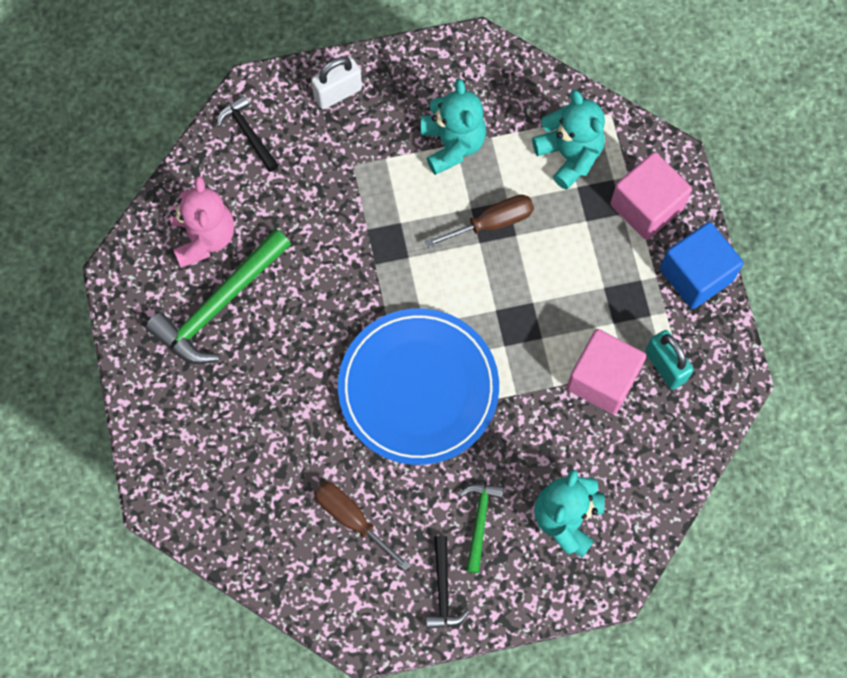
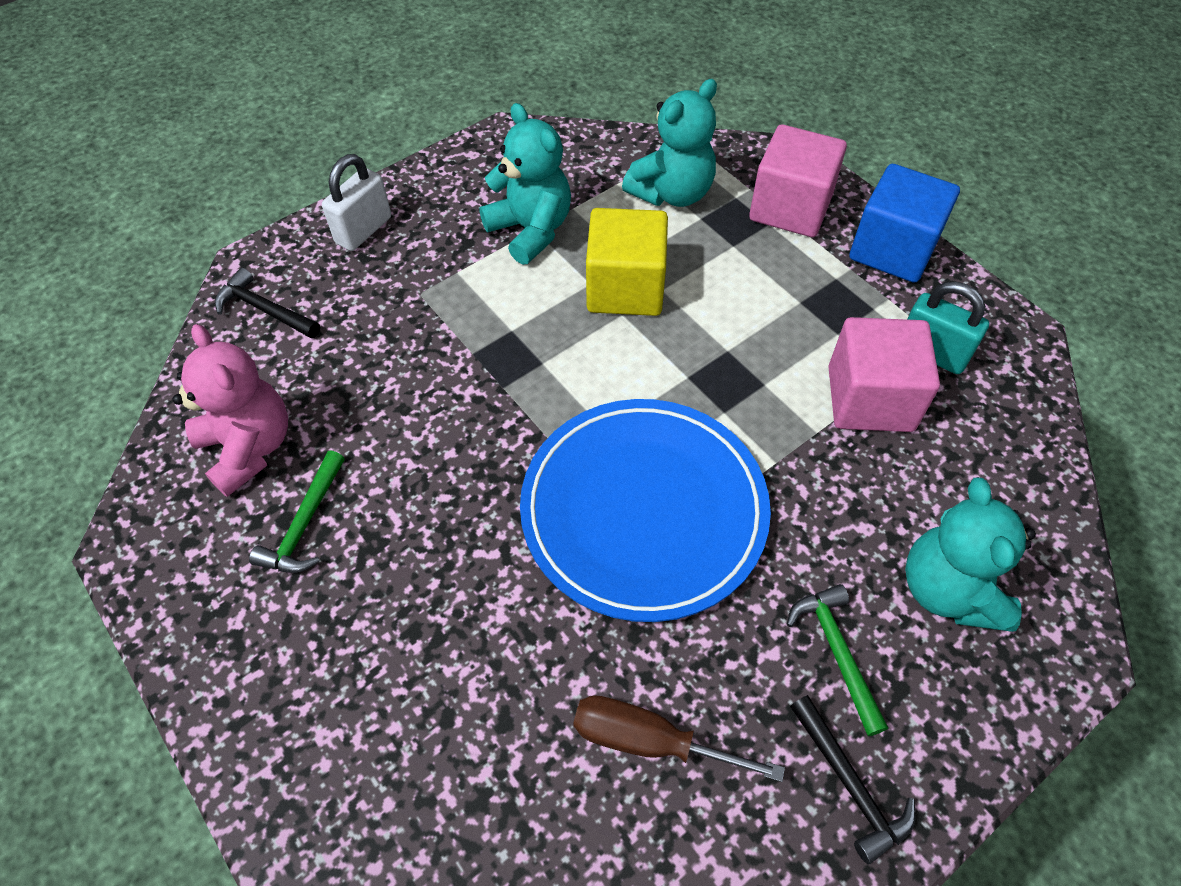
camera: 25 degrees left, 15 degrees down
(218, 305) = (304, 524): green hammer -> green hammer, size x0.53
(492, 223) = (625, 288): brown screwdriver -> yellow cube
(569, 155) = (672, 193): turquoise teddy bear -> turquoise teddy bear turned 105 degrees clockwise

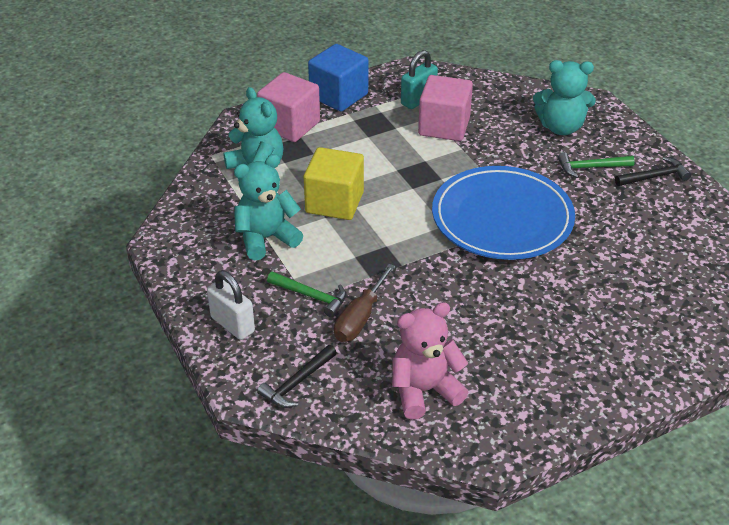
camera: 80 degrees left, 15 degrees down
(304, 524) = (490, 362): green hammer -> green hammer (311, 296)
(649, 741) = (633, 235): brown screwdriver -> brown screwdriver (360, 318)

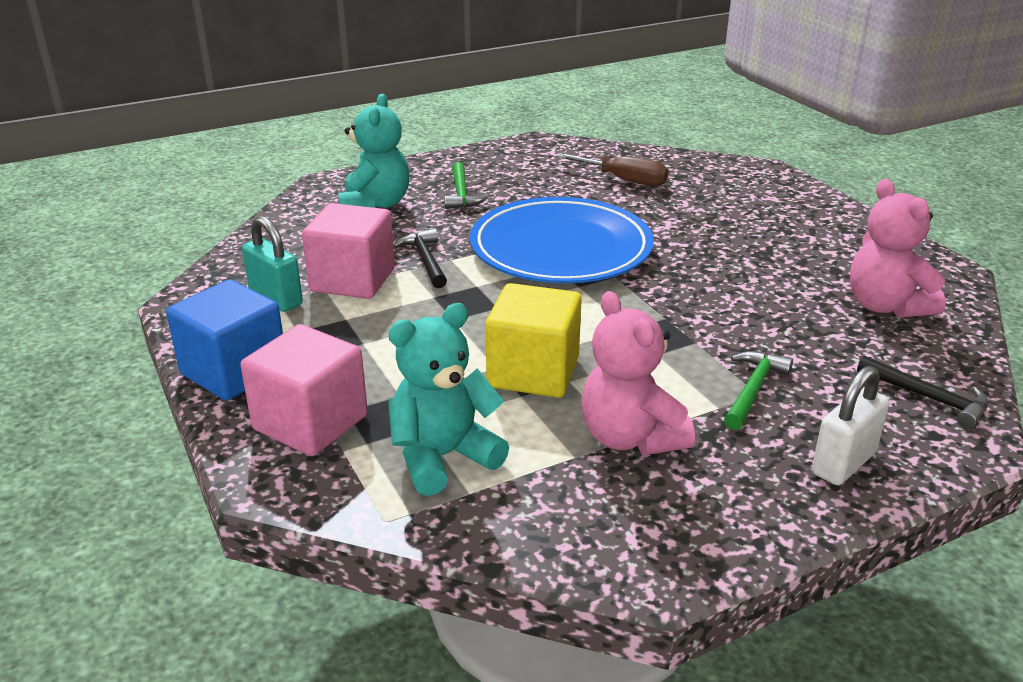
camera: 90 degrees left, 10 degrees down
(266, 238) = (630, 437): turquoise teddy bear -> pink teddy bear
(360, 318) = (781, 349): brown screwdriver -> brown screwdriver (624, 180)
(655, 177) = (481, 164): black hammer -> black hammer (425, 260)

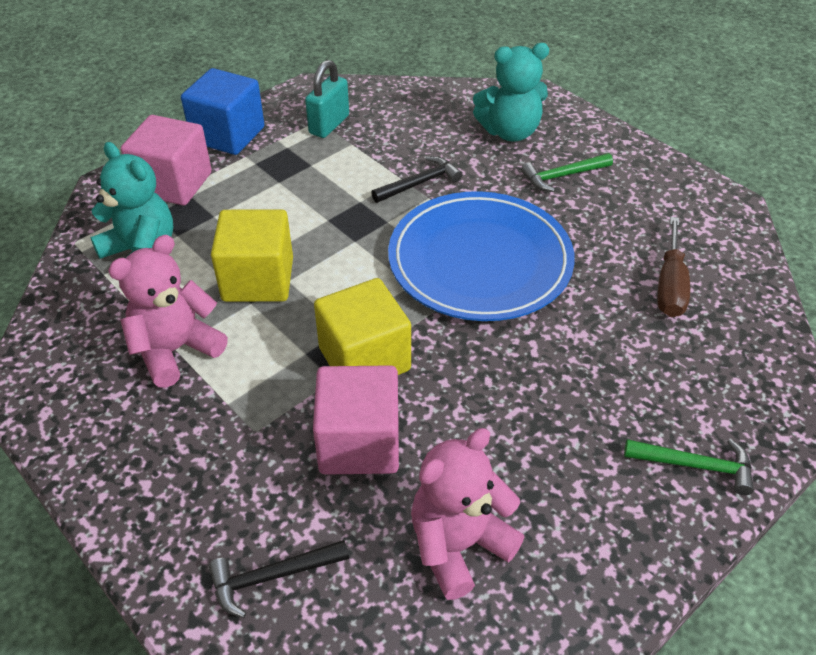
camera: 75 degrees right, 15 degrees up
(352, 280) = (370, 153): pink cube -> pink cube (359, 443)
(673, 322) = (364, 359): none -> yellow cube
(753, 390) = (260, 427): green hammer -> green hammer (695, 466)
(843, 463) = (154, 498): white padlock -> none
(928, 398) = (272, 577): black hammer -> black hammer turned 45 degrees clockwise

